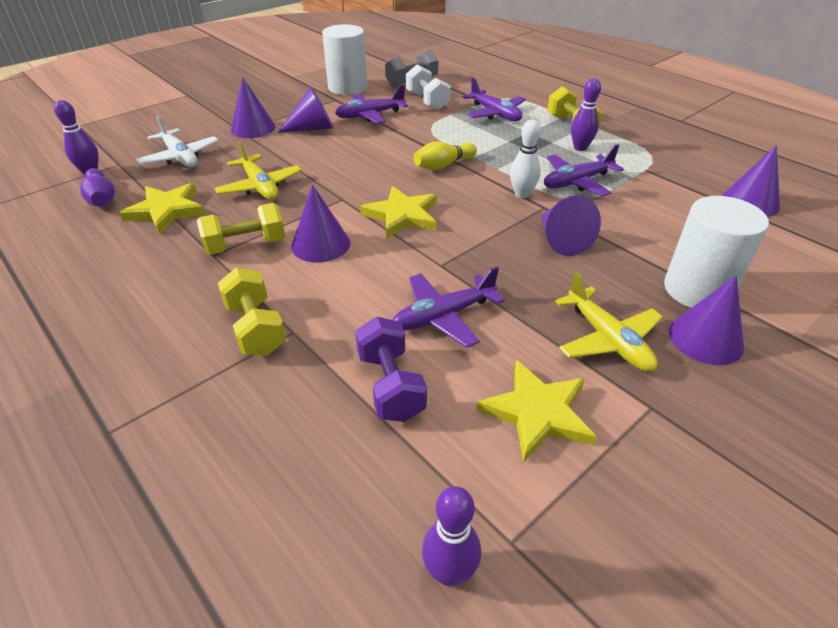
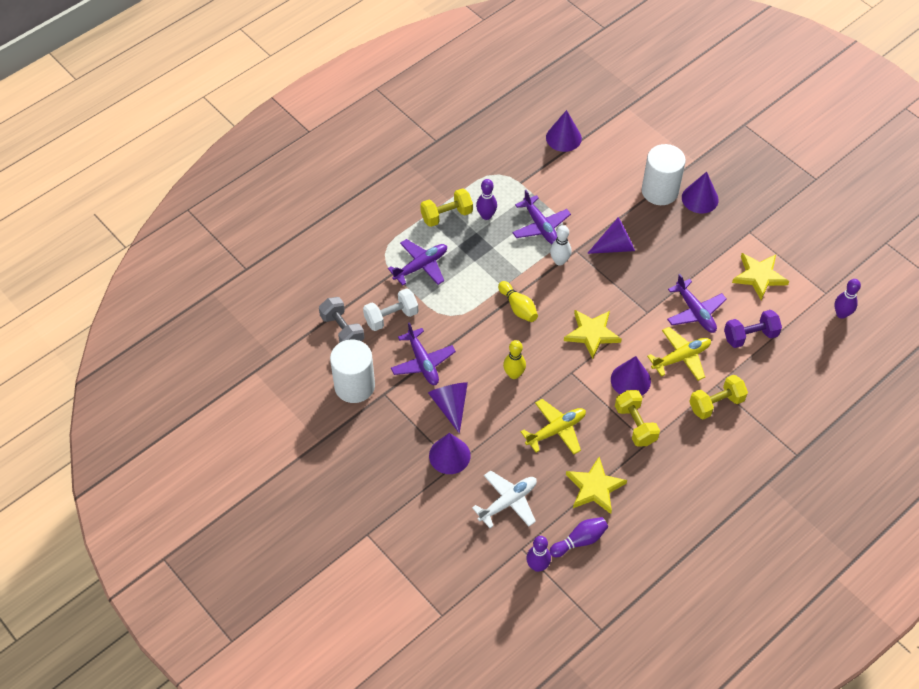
camera: 90 degrees left, 15 degrees up
(346, 162) = (514, 374): none -> yellow bowling pin
(607, 339) = (705, 240): yellow plane -> yellow plane (681, 357)

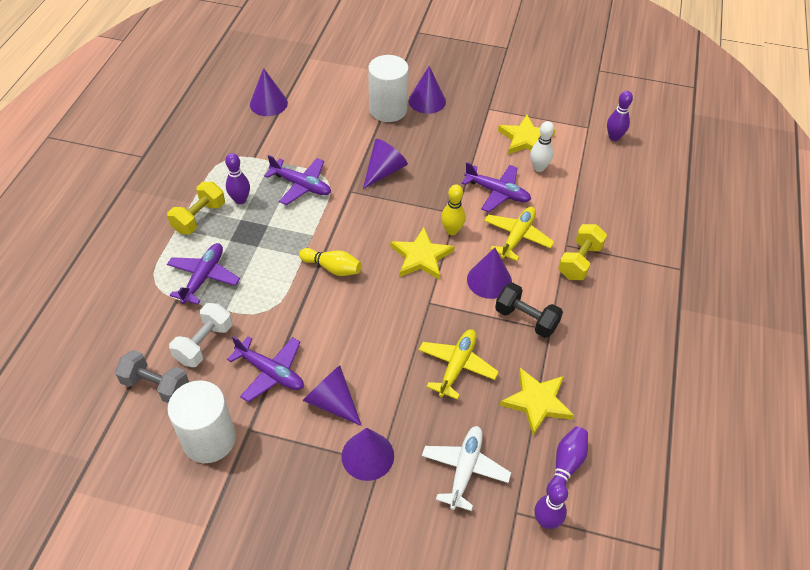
camera: 35 degrees left, 5 degrees down
(514, 374) = (374, 334): yellow bowling pin -> yellow bowling pin (452, 230)
(559, 261) = (342, 207): white bowling pin -> white bowling pin (538, 168)
(635, 425) = (526, 319): yellow dumbbell -> black dumbbell
(750, 336) = (559, 190): purple dumbbell -> none

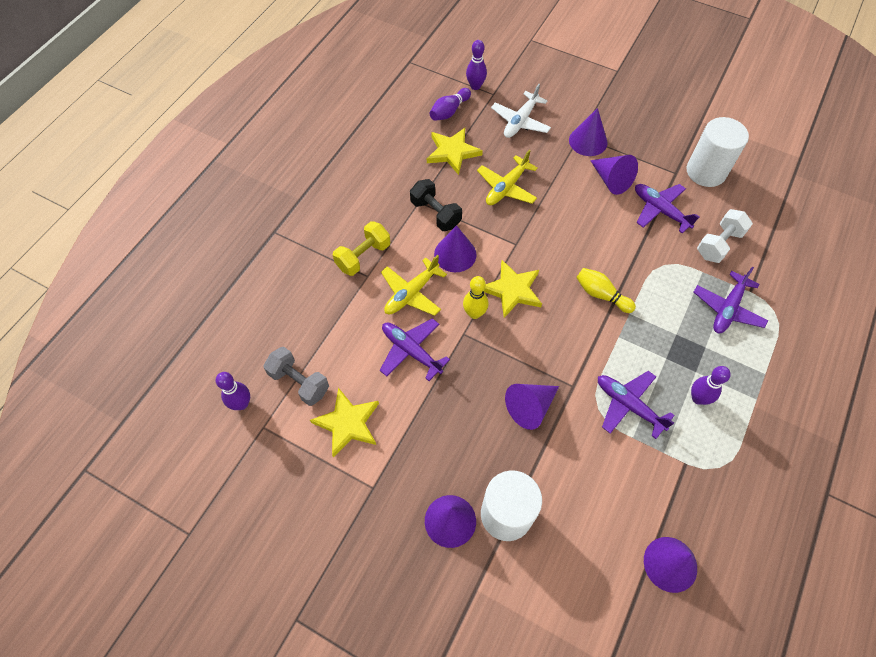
camera: 165 degrees left, 10 degrees up
(156, 385) = (754, 217): grey dumbbell -> grey dumbbell (299, 382)
(199, 217) = (742, 382): yellow dumbbell -> none
(538, 168) = (351, 376): white bowling pin -> none

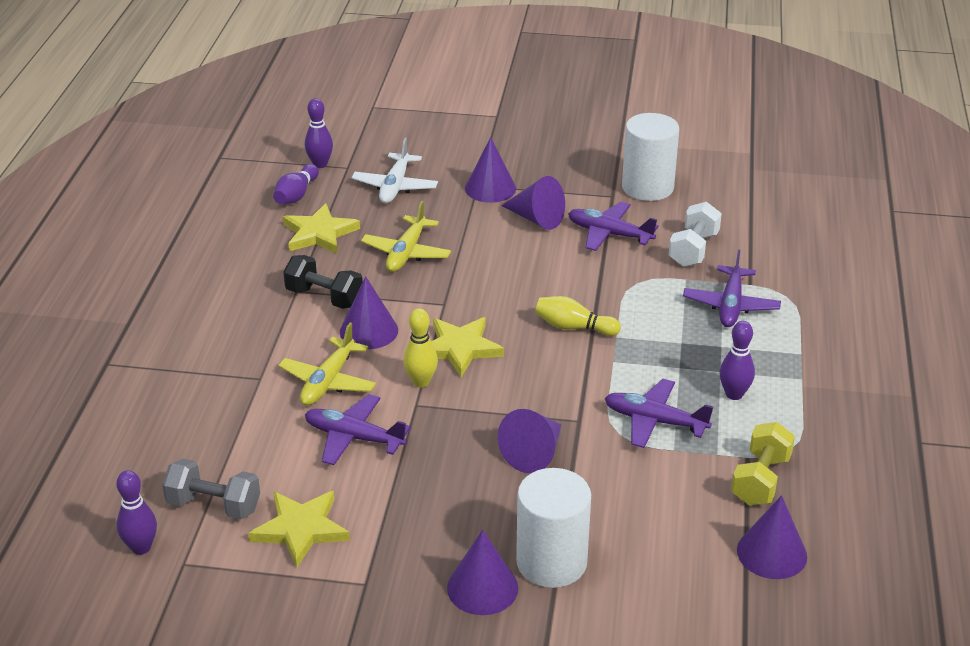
camera: 20 degrees left, 25 degrees down
(363, 256) = (245, 360): yellow dumbbell -> yellow dumbbell (760, 480)

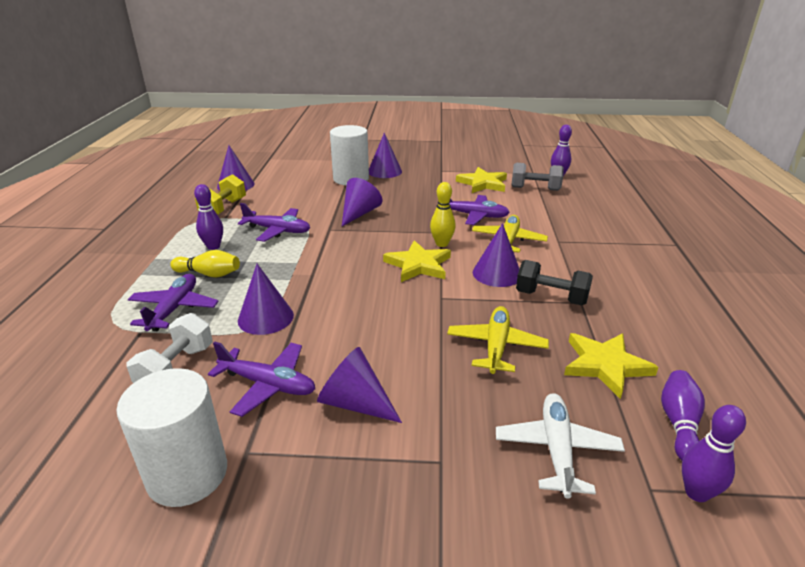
camera: 175 degrees right, 5 degrees down
(490, 188) = (421, 455): purple cone -> purple cone (265, 317)
(573, 327) = (325, 284): yellow bowling pin -> yellow bowling pin (209, 274)

